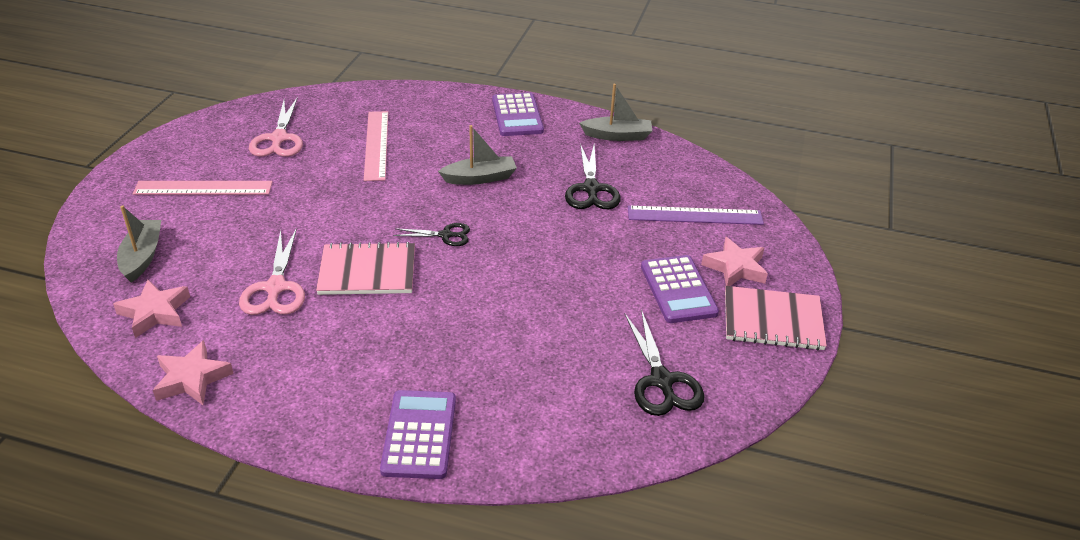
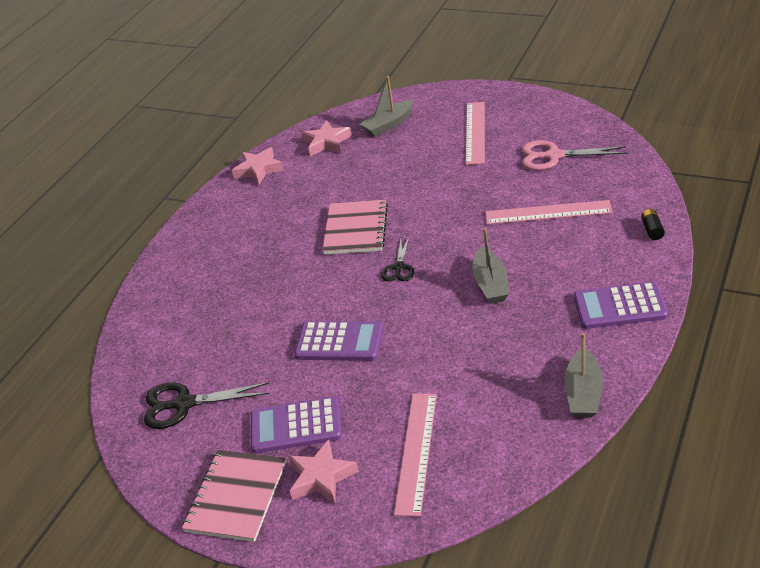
camera: 105 degrees right, 0 degrees up
(142, 257) = (388, 124): grey boat -> grey boat turned 135 degrees clockwise
(275, 288) = (343, 188): pink scissors -> none
(418, 95) = (652, 230): none -> black battery
(419, 435) = (176, 271): purple calculator -> purple calculator (339, 342)
(591, 189) = (470, 366): black scissors -> none
(695, 215) = (416, 452): purple ruler -> pink ruler

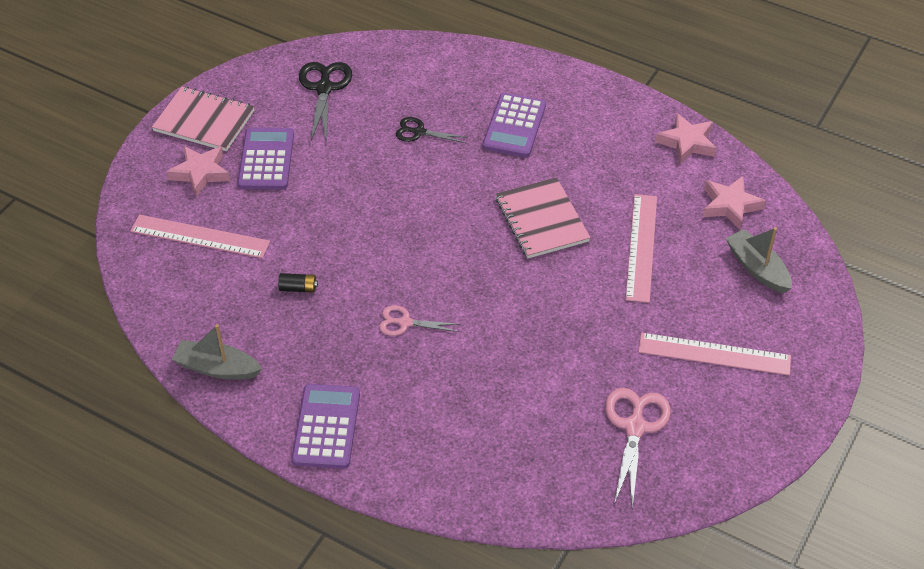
camera: 90 degrees right, 10 degrees up
(339, 342) = (363, 195): purple calculator -> purple calculator (514, 126)
(356, 229) = (541, 220): pink notebook -> pink notebook turned 60 degrees clockwise
(399, 268) = (460, 250): black scissors -> black scissors (419, 132)
(491, 284) = (405, 323): grey boat -> pink scissors
(548, 213) = (515, 397): pink ruler -> pink ruler (641, 247)
(652, 230) = (446, 492): black battery -> black battery (298, 288)

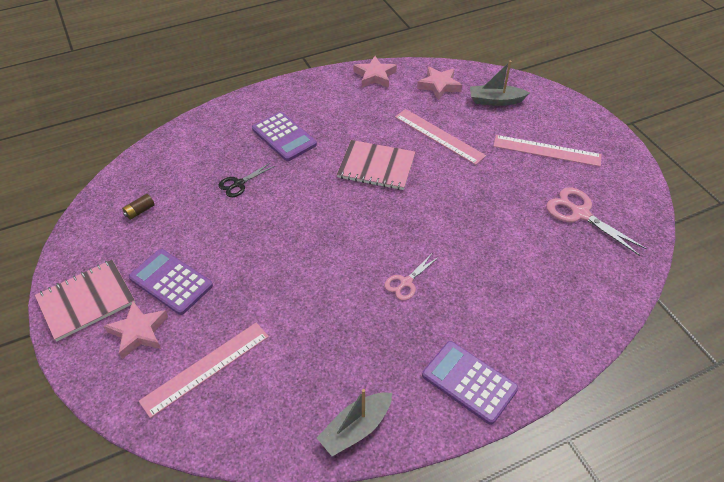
camera: 55 degrees left, 0 degrees up
(298, 288) = (319, 329): black battery -> none
(324, 88) = (140, 211): black scissors -> brown battery
(714, 354) = (546, 150): pink ruler -> pink ruler turned 60 degrees clockwise

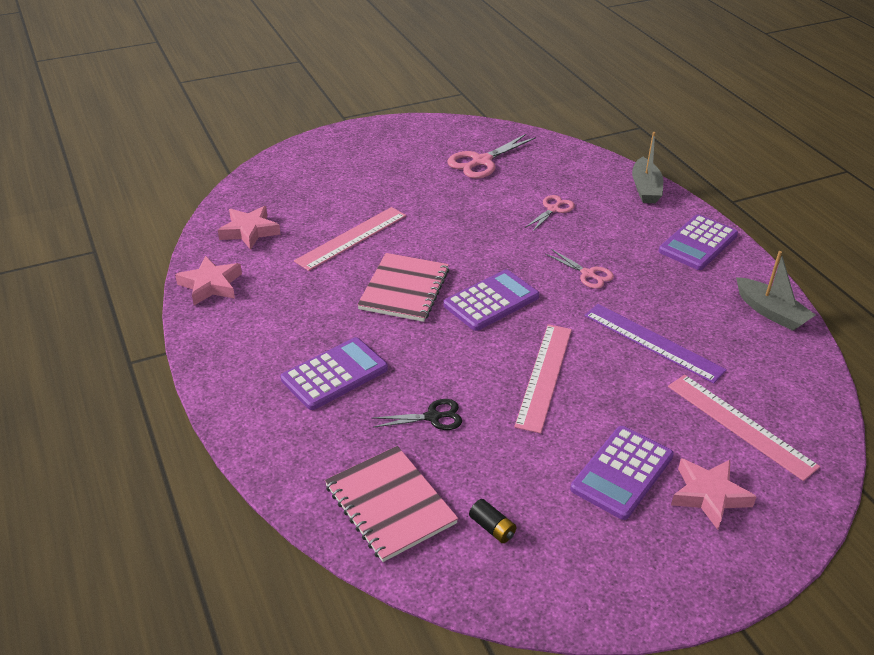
camera: 90 degrees left, 10 degrees down
(86, 301) = (672, 565): pink notebook -> pink notebook (390, 504)
(140, 211) = (492, 528): brown battery -> black battery
(239, 184) = (433, 417): black scissors -> black scissors turned 60 degrees counterclockwise
(312, 320) = (653, 342): none -> purple ruler
(364, 216) = (491, 301): none -> purple calculator
(495, 101) = (291, 192): grey boat -> grey boat (645, 188)
(507, 264) = (553, 209): none -> pink scissors
(546, 150) = (386, 169): pink ruler -> pink ruler (544, 376)

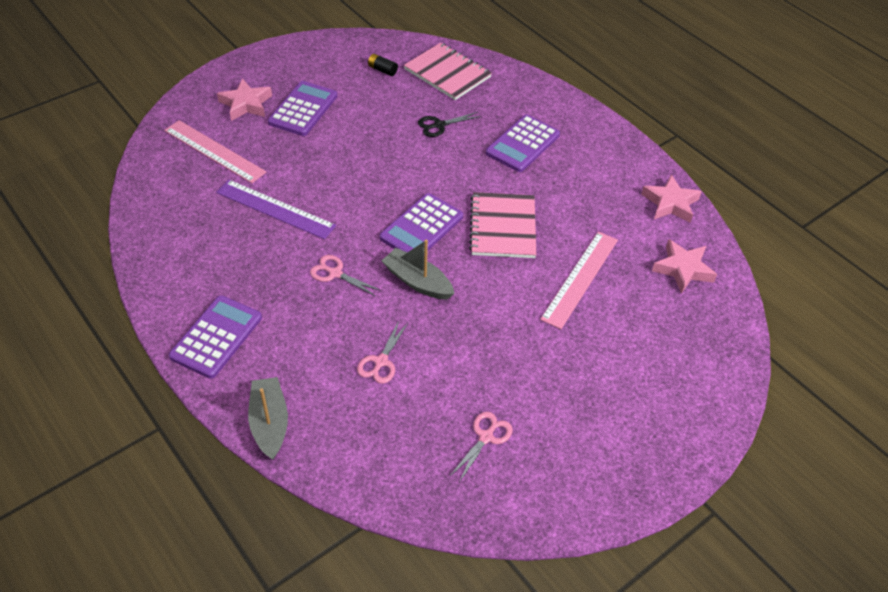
camera: 165 degrees right, 10 degrees up
(481, 161) = (486, 437): pink scissors -> pink scissors, size x0.61
(544, 376) = (364, 166): pink ruler -> none
(770, 312) = (160, 258): grey boat -> grey boat (417, 281)

